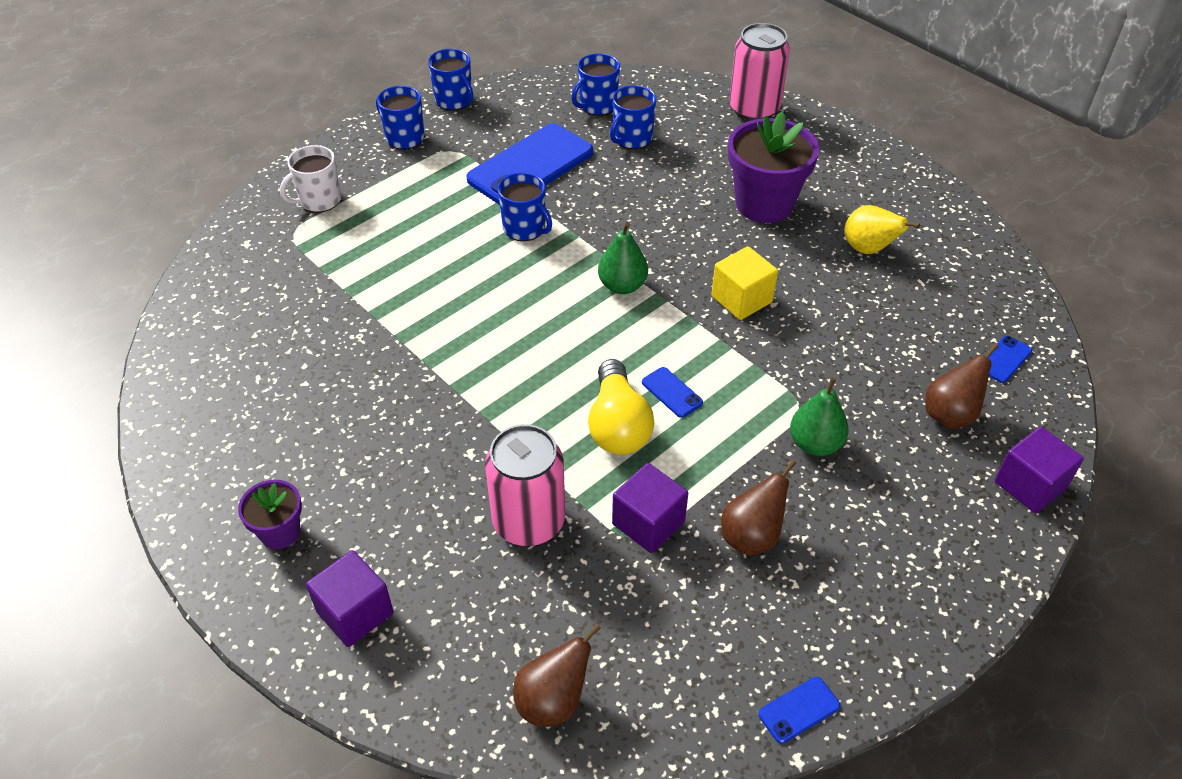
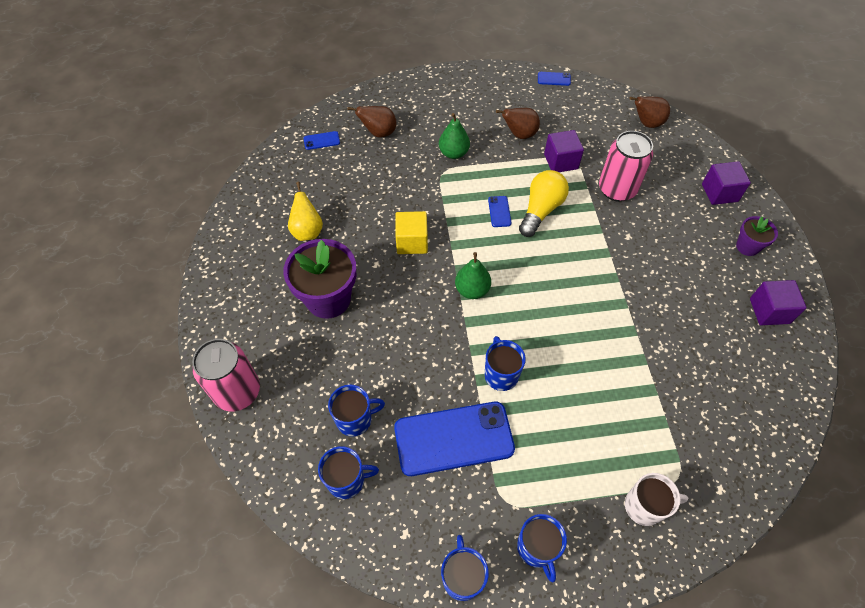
camera: 145 degrees left, 10 degrees up
(1030, 485) = (382, 94): purple cube -> purple cube (769, 311)

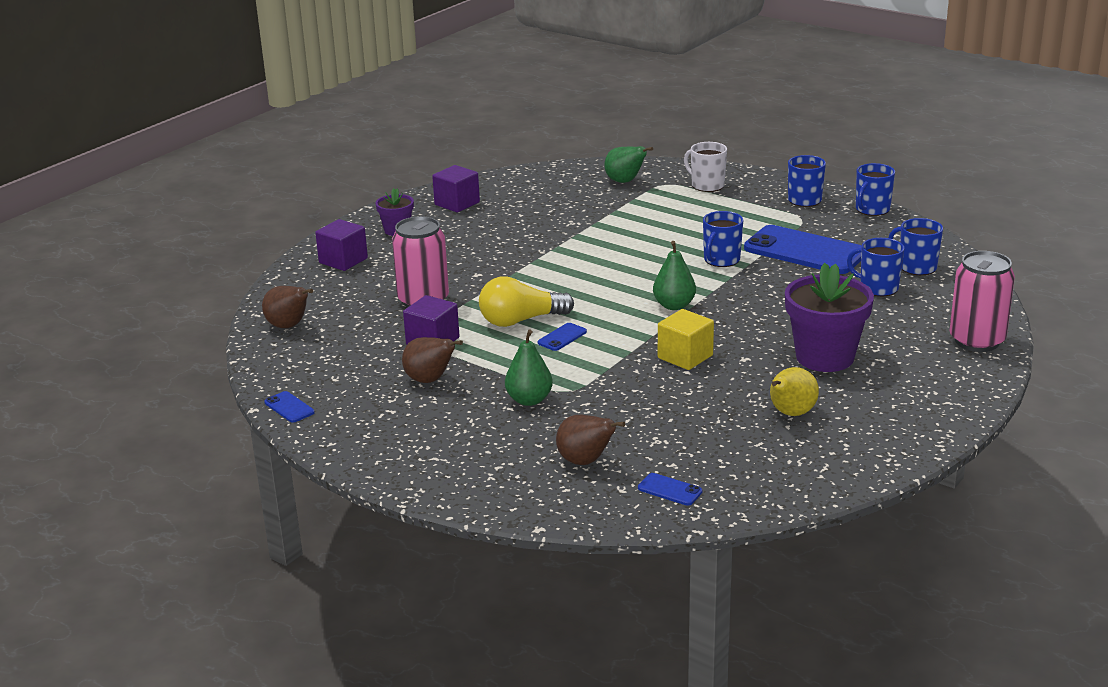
camera: 135 degrees left, 30 degrees down
(713, 454) = (625, 181): none -> green pear

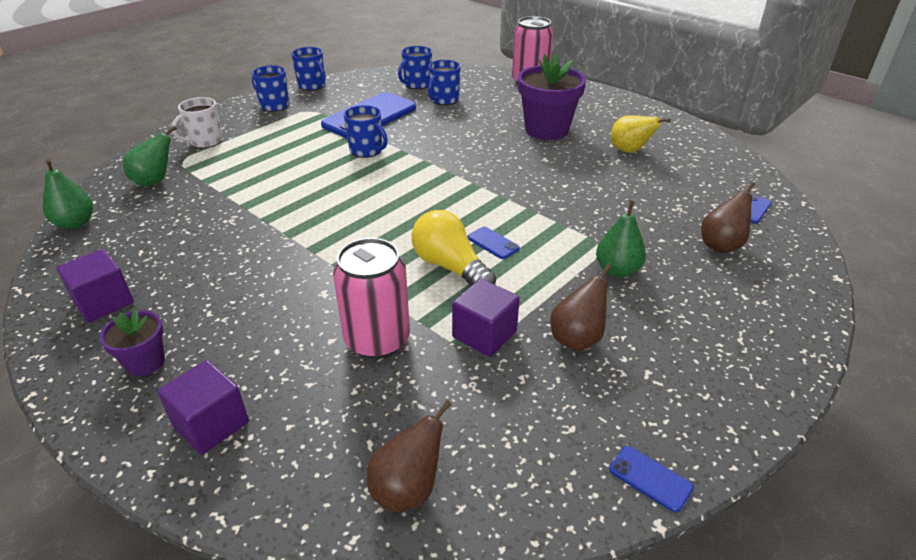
camera: 85 degrees left, 10 degrees up
(289, 407) = (650, 478): blue phone -> blue phone turned 75 degrees clockwise
(520, 320) = (450, 267): yellow light bulb -> yellow light bulb turned 150 degrees clockwise
(674, 305) = (445, 180): green pear -> green pear (75, 223)
(685, 357) = (539, 183): yellow cube -> none

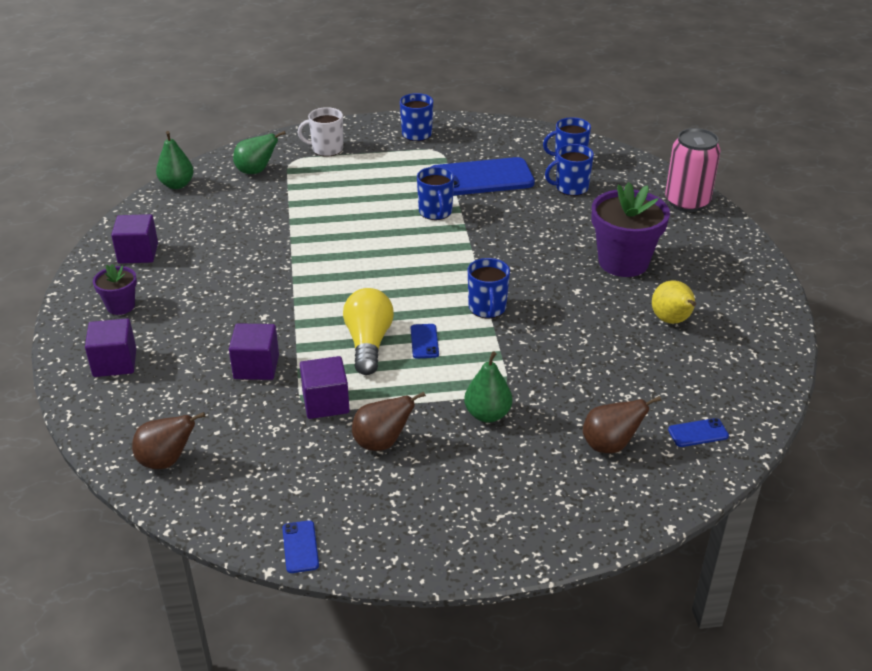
camera: 40 degrees right, 0 degrees up
(312, 85) = (473, 124): blue mug -> blue mug (487, 308)
(377, 340) = (256, 367): pink can -> purple cube

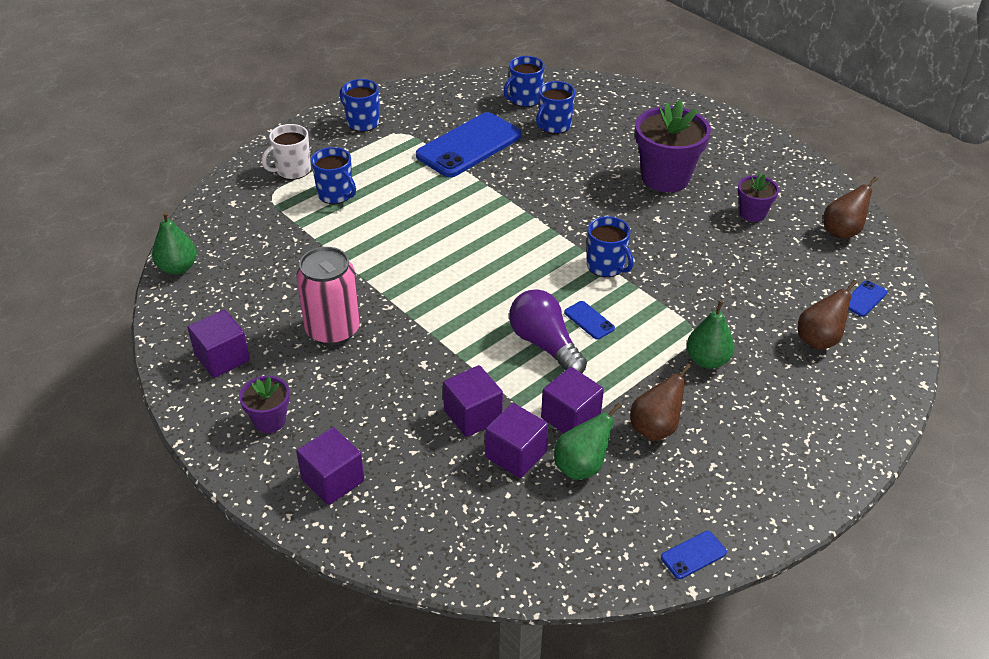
camera: 35 degrees left, 5 degrees up
(167, 461) = (495, 546): brown pear -> brown pear (842, 232)
(254, 408) = (515, 455): none -> purple cube
(256, 171) = (247, 220): green pear -> green pear (581, 466)
(300, 547) = (693, 555): blue phone -> blue phone turned 75 degrees counterclockwise
(368, 343) = (545, 344): yellow light bulb -> purple light bulb
(435, 212) = (465, 194): blue mug -> blue mug (336, 194)
(672, 321) = (752, 213): yellow pear -> purple flower pot
(687, 202) = (656, 104): pink can -> pink can (333, 330)

